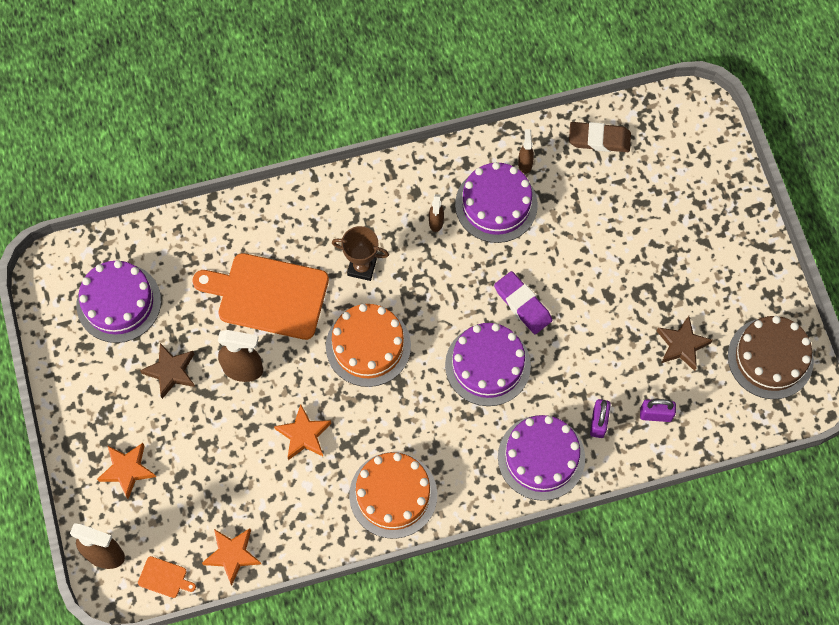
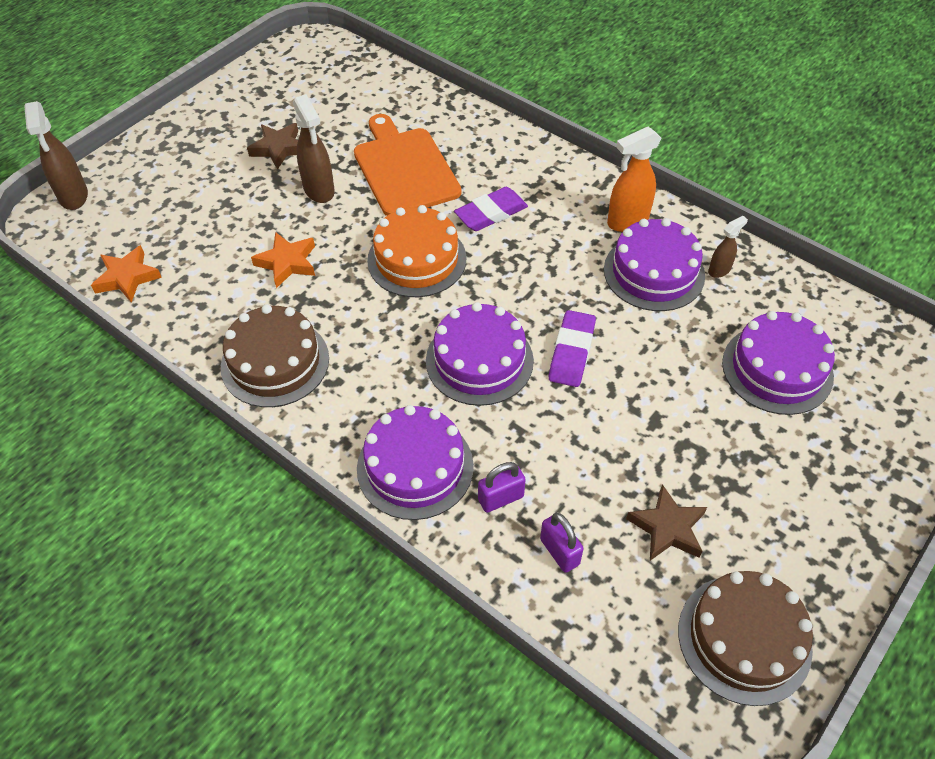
camera: 55 degrees right, 15 degrees down
(119, 303) = (315, 89): purple cake -> purple cake (777, 369)
(127, 470) = (165, 170): orange star -> none
(164, 578) = (74, 244): orange cutting board -> none
(362, 267) = (491, 213): brown trophy -> purple eraser
(393, 495) = (275, 362): orange cake -> brown cake
(436, 222) = (588, 239): brown spray bottle -> none
(439, 185) = (627, 221): none -> orange spray bottle
(599, 139) = (813, 313): brown eraser -> none

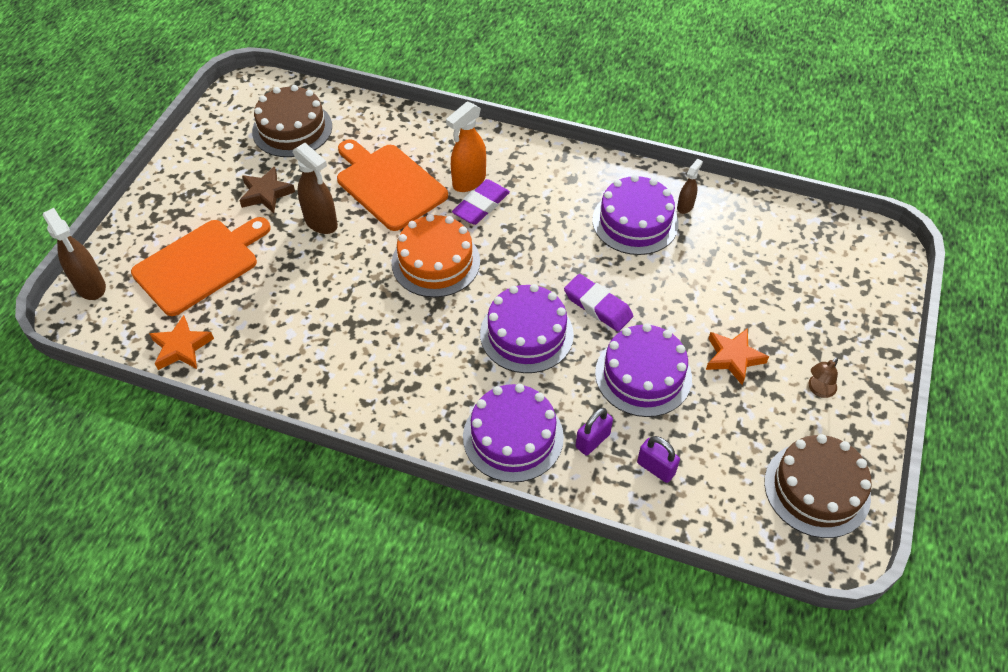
camera: 20 degrees left, 0 degrees up
(183, 202) = (200, 264): none -> orange cutting board
(275, 362) = (354, 384): brown cake -> brown cake (292, 129)
(287, 263) = (323, 295): orange star -> orange star (733, 358)
(572, 352) = (598, 306): purple eraser -> purple eraser turned 45 degrees counterclockwise
(627, 221) = (596, 184): orange spray bottle -> orange spray bottle (468, 181)
(667, 528) = (729, 424): brown star -> none
(777, 369) = (760, 275): purple cake -> purple cake (643, 375)
(795, 521) = (818, 390): none -> brown lamp

